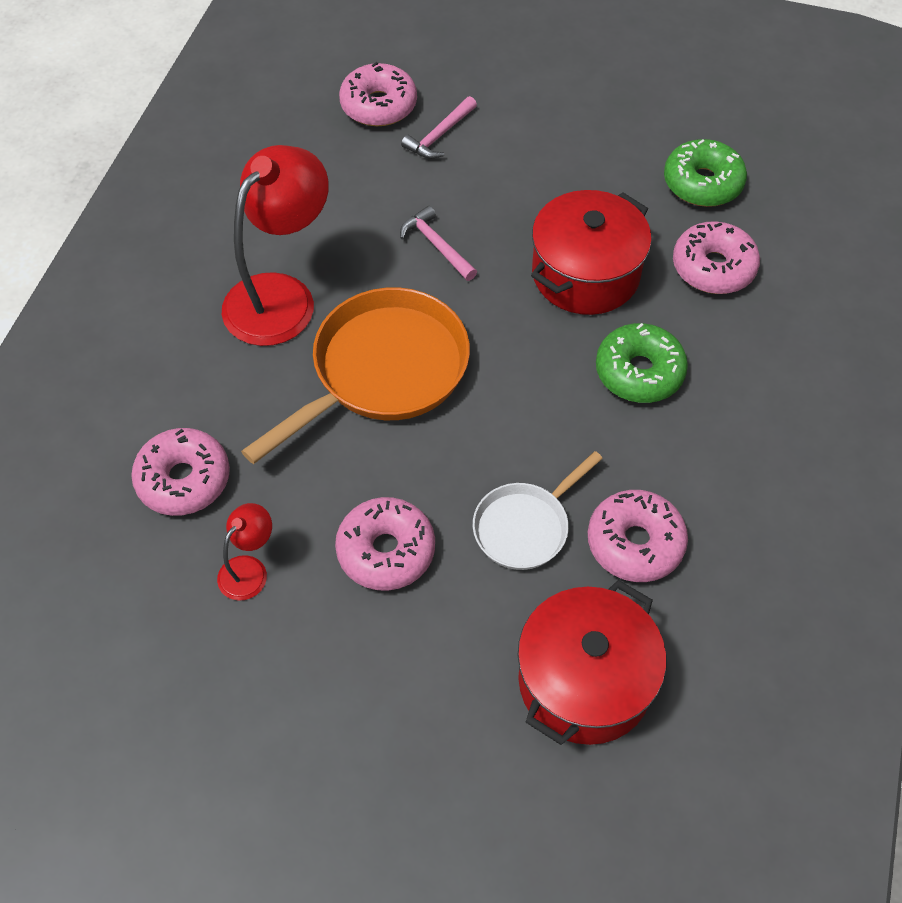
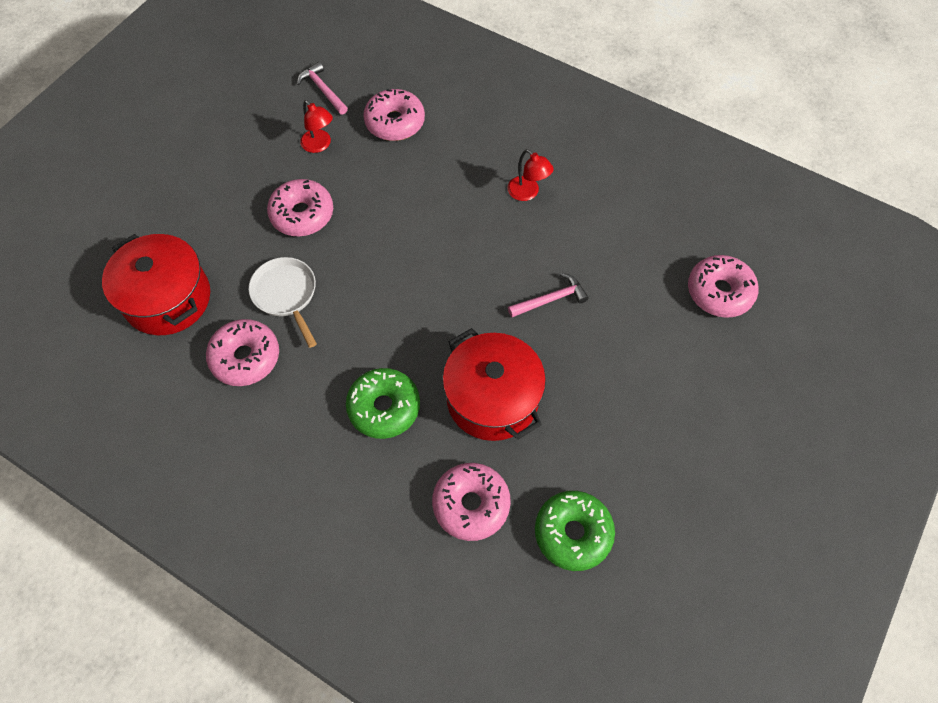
camera: 105 degrees right, 5 degrees up
(281, 296) = (527, 193): red lamp -> red lamp, size x0.47
(383, 371) = (441, 240): orange pan -> none
(439, 135) = (675, 329): pink hammer -> pink hammer (323, 90)

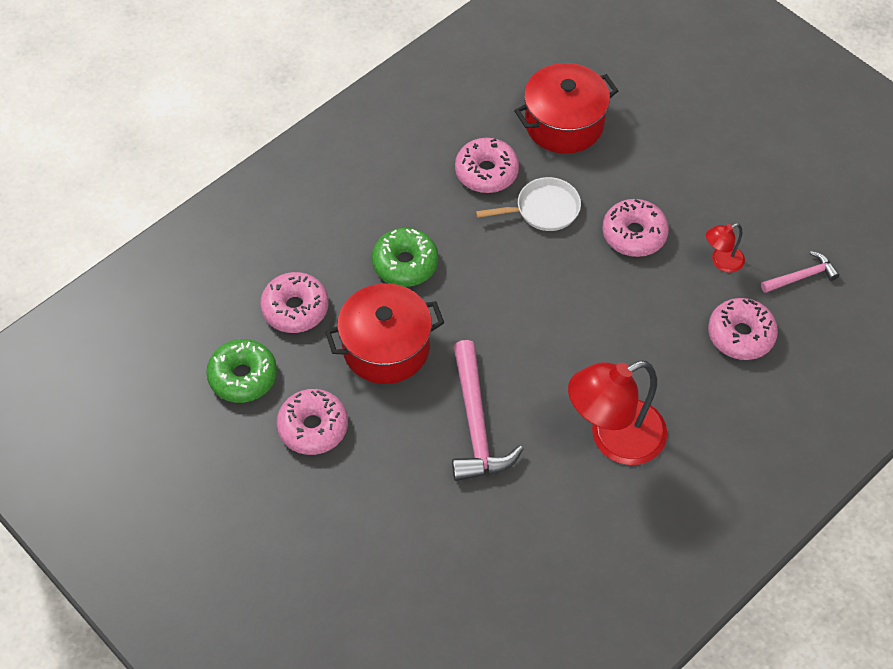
camera: 105 degrees right, 5 degrees down
(527, 193) = (614, 439): red lamp -> red lamp, size x2.14
(551, 299) = (475, 424): pink hammer -> pink hammer, size x1.83
(719, 292) = (438, 586): pink donut -> pink donut (313, 427)

